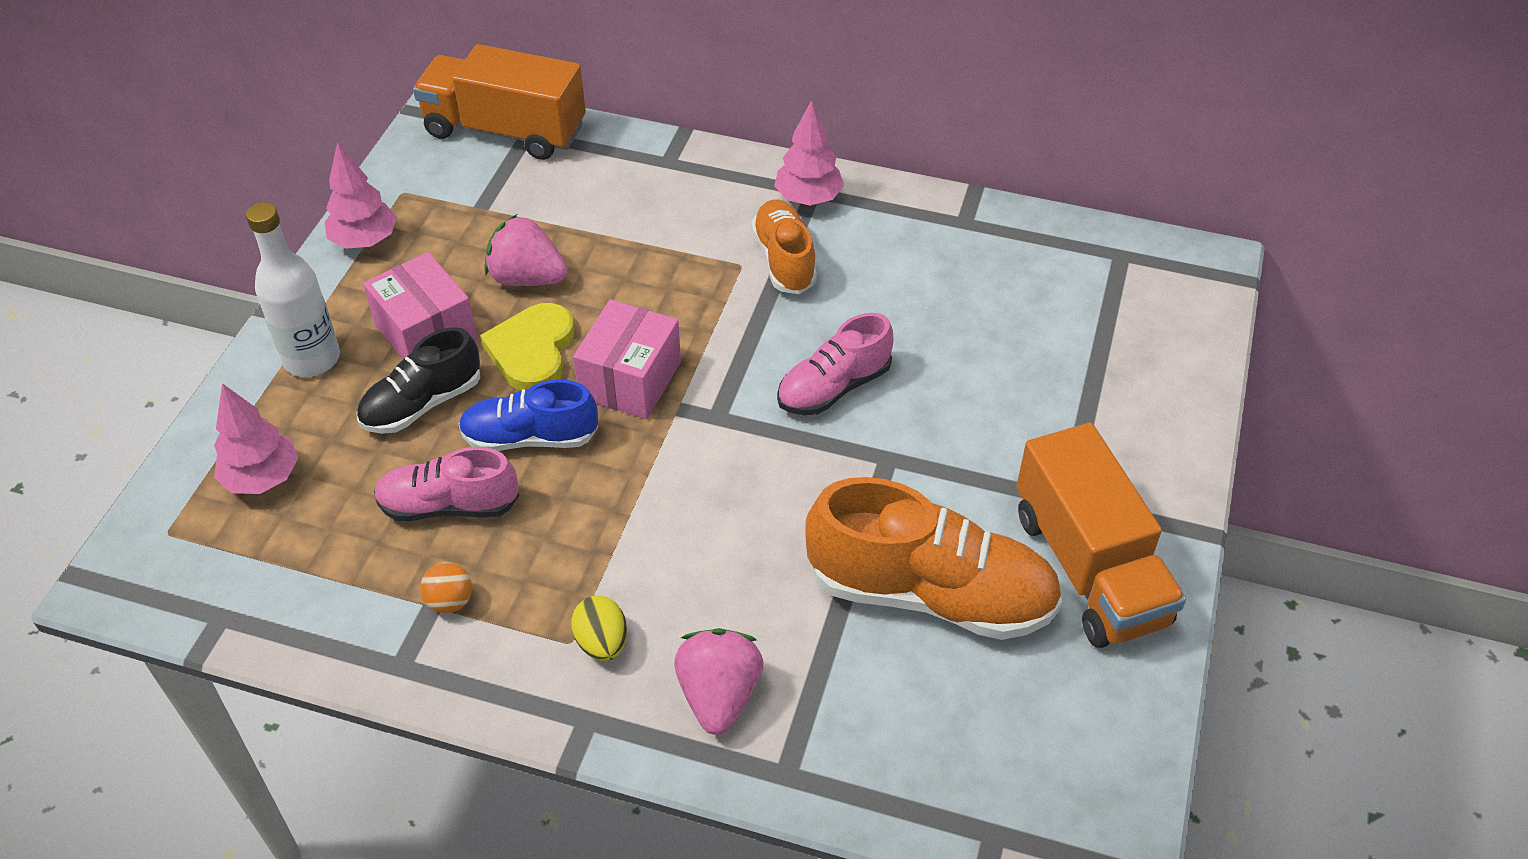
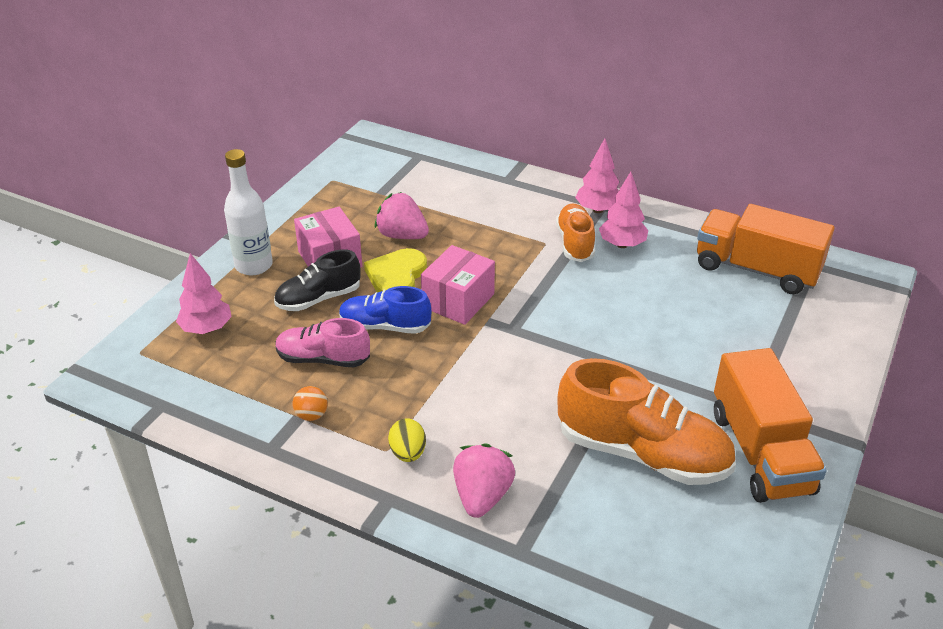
camera: 10 degrees right, 10 degrees down
(365, 241) = (302, 204): pink tree -> pink tree (622, 244)
(505, 130) = (405, 153): orange truck -> orange truck (756, 269)
(834, 387) = (596, 321): pink shoe -> none

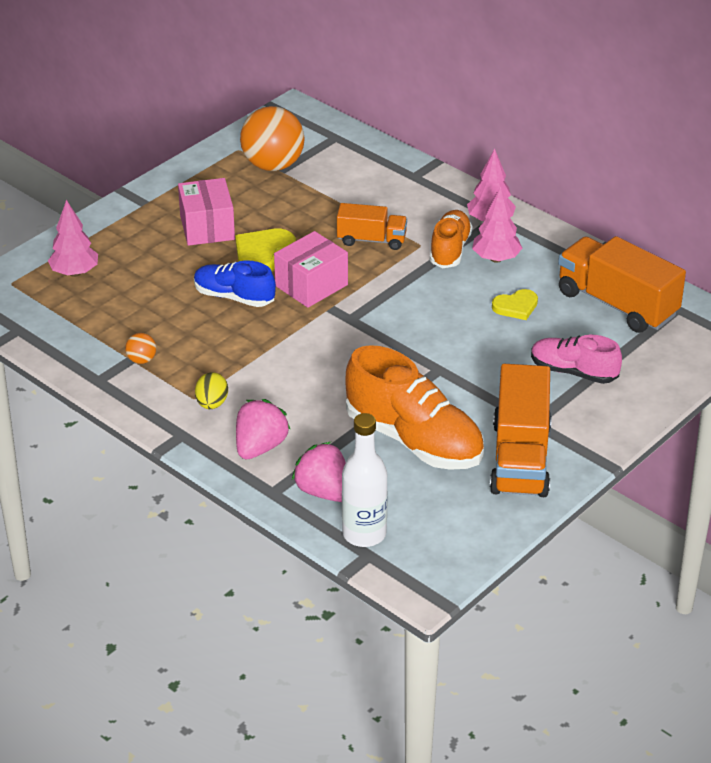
camera: 15 degrees right, 0 degrees up
(254, 266) = (134, 222): white bottle -> white bottle (364, 534)
(319, 299) = (183, 262): black shoe -> none
(323, 359) = (168, 316): pink shoe -> pink shoe (573, 372)
(371, 189) = (273, 165): none -> orange ball
(402, 235) = (284, 216): pink strawberry -> pink strawberry (324, 492)
(496, 245) = (371, 240): none -> orange truck
(666, 288) = (516, 307): none -> yellow heart

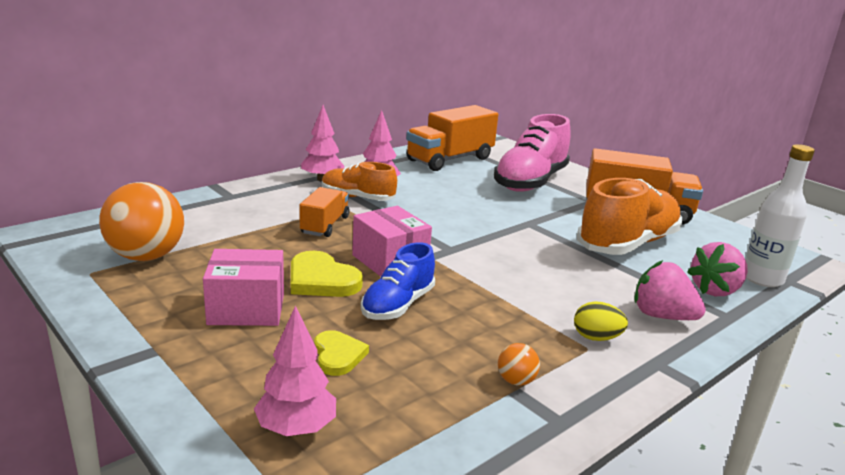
camera: 85 degrees left, 15 degrees down
(516, 307) = (446, 187): yellow heart -> yellow heart (338, 355)
(573, 372) = (530, 182): pink shoe -> pink shoe, size x1.70

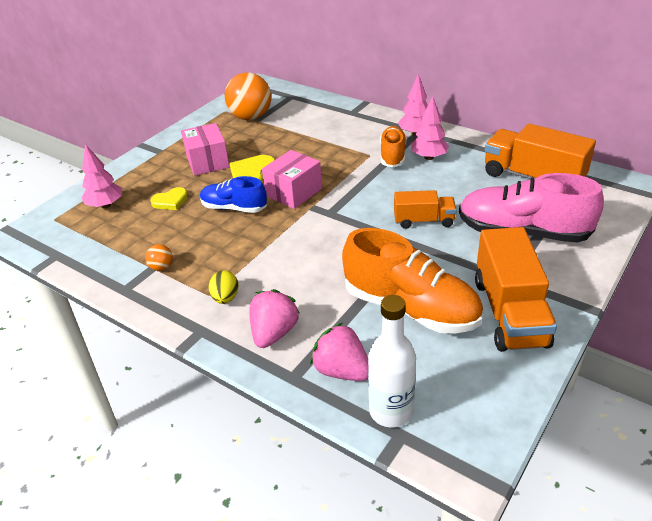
camera: 80 degrees right, 15 degrees up
(325, 225) = (332, 156): orange truck -> orange truck (423, 221)

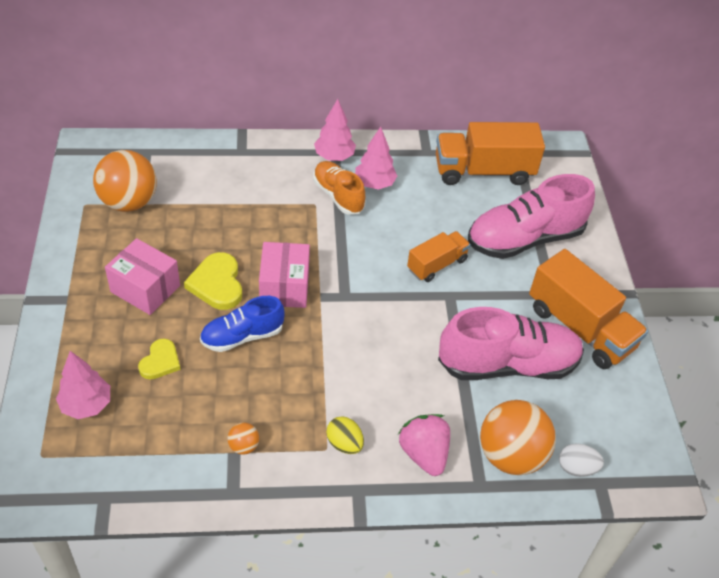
camera: 45 degrees left, 10 degrees up
(341, 370) = (510, 455): pink strawberry -> orange ball
(391, 411) = (576, 468): white bottle -> white egg
(410, 308) = (507, 364): orange shoe -> pink shoe

